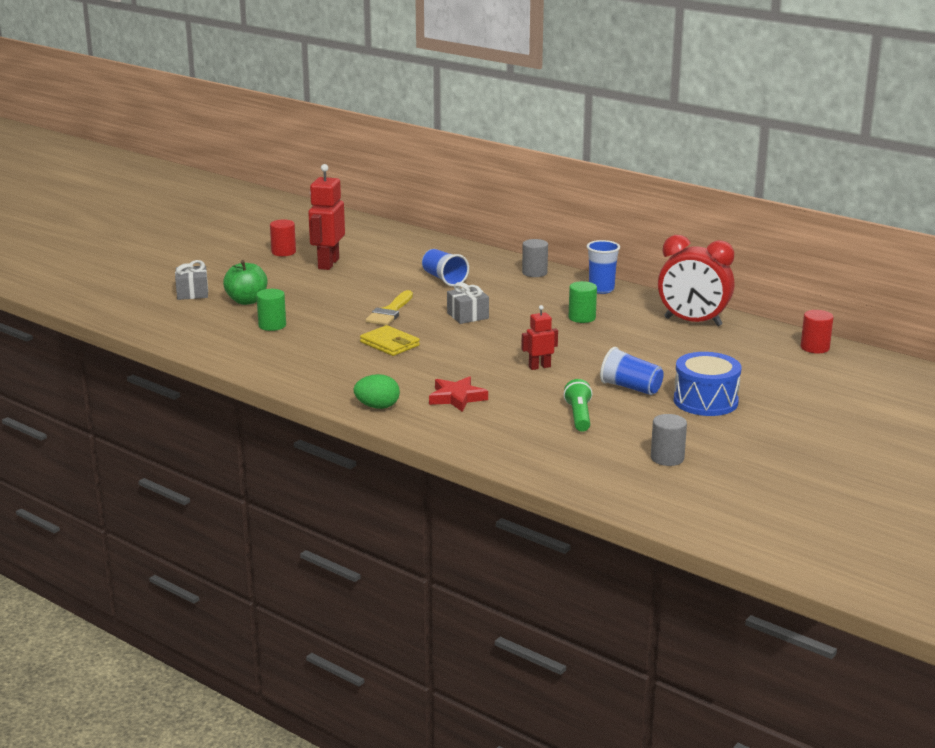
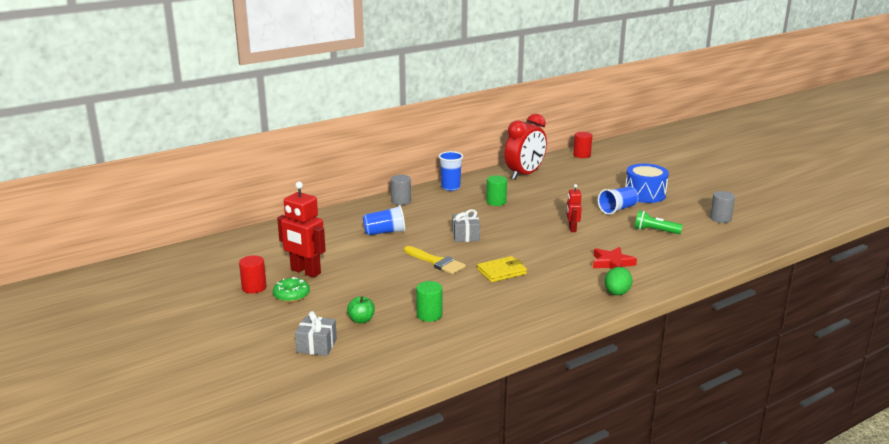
camera: 70 degrees left, 0 degrees up
(247, 301) = (361, 320): green apple -> green apple, size x0.65
(278, 268) = (291, 295): none -> green donut

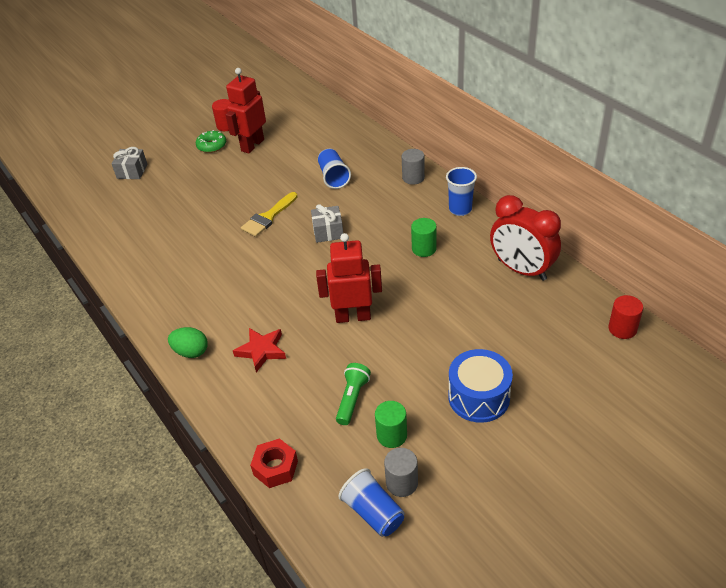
camera: 90 degrees right, 20 degrees up
(361, 320) = (166, 187): green apple -> none
(429, 315) = (168, 223): green cylinder -> green cylinder (392, 435)
(501, 272) = (245, 263): yellow wallet -> none
(572, 229) = (353, 316): red robot -> red robot, size x1.82
(617, 209) = (419, 363): blue cup -> blue cup (373, 512)
(724, 257) = (275, 468): none -> red nut

